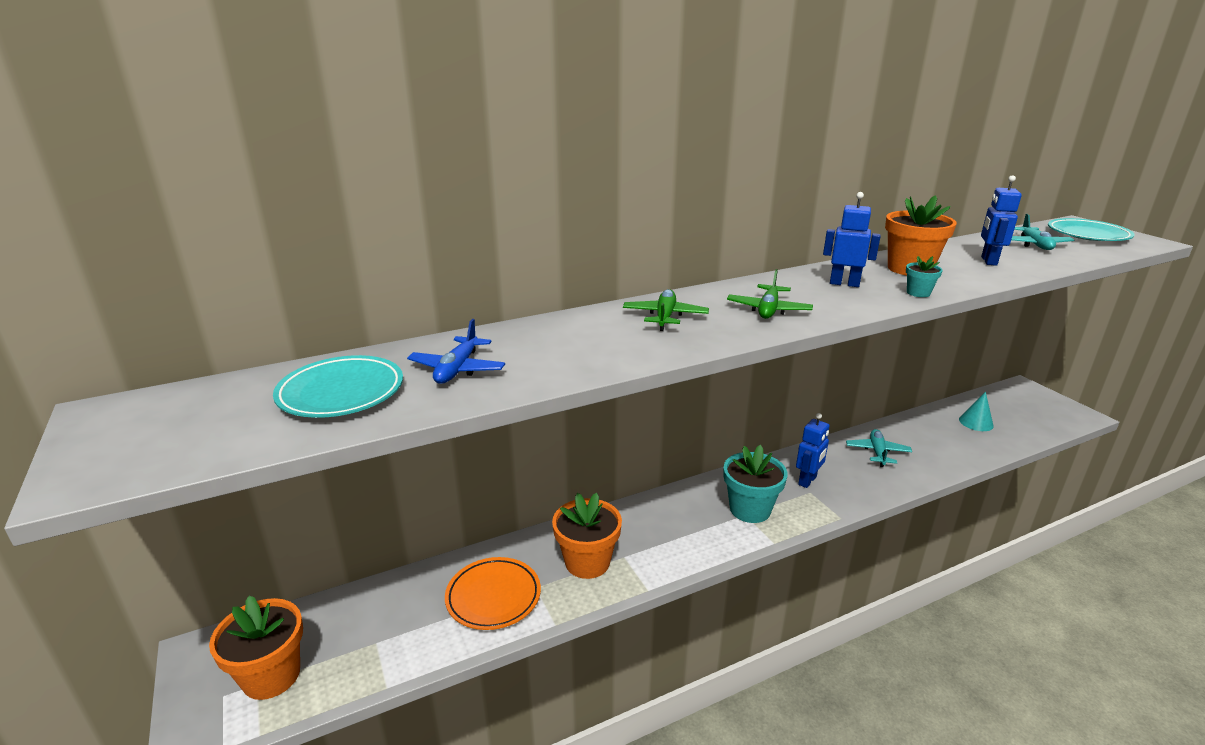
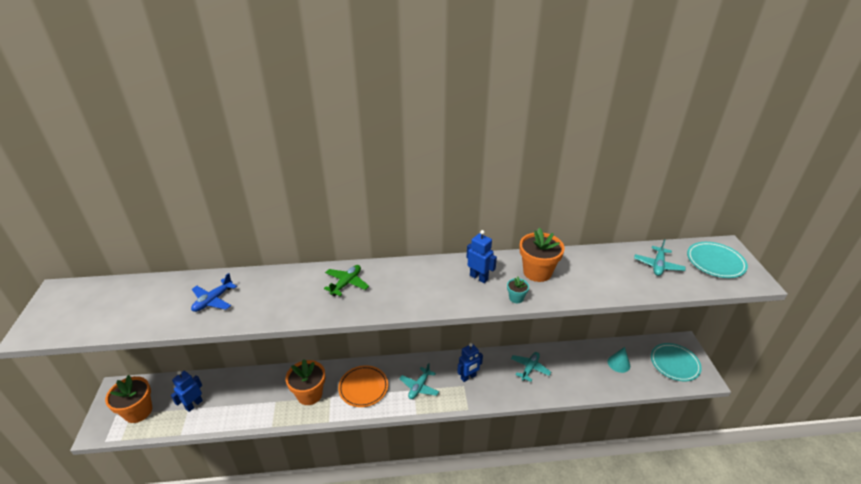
camera: 20 degrees right, 10 degrees up
(341, 392) = (153, 304): turquoise plate -> turquoise plate (674, 364)
(493, 597) = (252, 400): orange plate -> orange plate (363, 388)
(750, 509) = (419, 387): turquoise flower pot -> turquoise plane
(768, 310) = (409, 291): green plane -> none
(988, 261) = (601, 276): blue robot -> blue robot (194, 404)

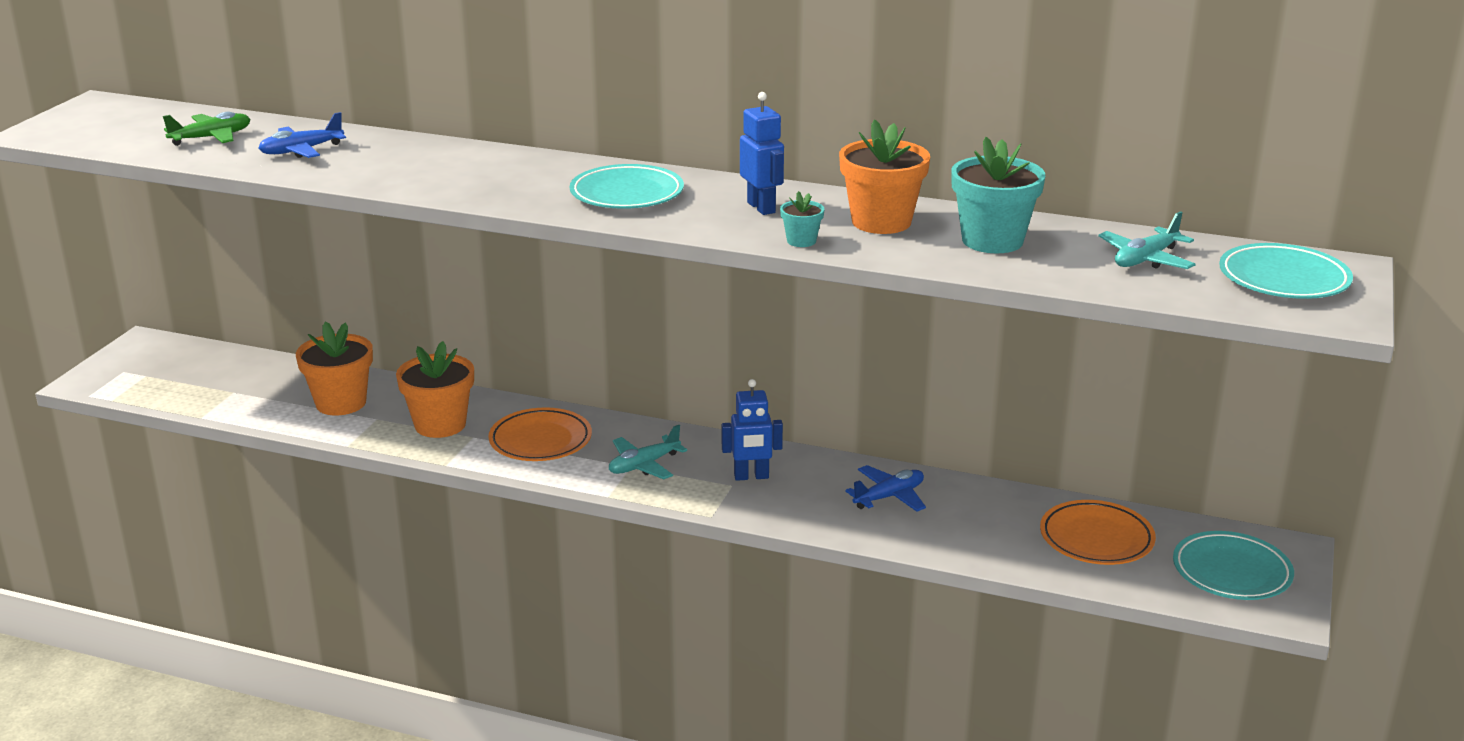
camera: 25 degrees right, 10 degrees down
(138, 411) = (158, 376): orange flower pot -> orange flower pot (341, 403)
(194, 404) = (245, 389): blue robot -> none
(346, 283) = (523, 172): green plane -> green plane (211, 138)
(410, 286) = (627, 194): none -> turquoise plate
(530, 368) = (889, 497): turquoise plane -> blue plane
(592, 271) = (992, 241): none -> turquoise flower pot
(618, 363) = (1096, 539): turquoise cone -> orange plate

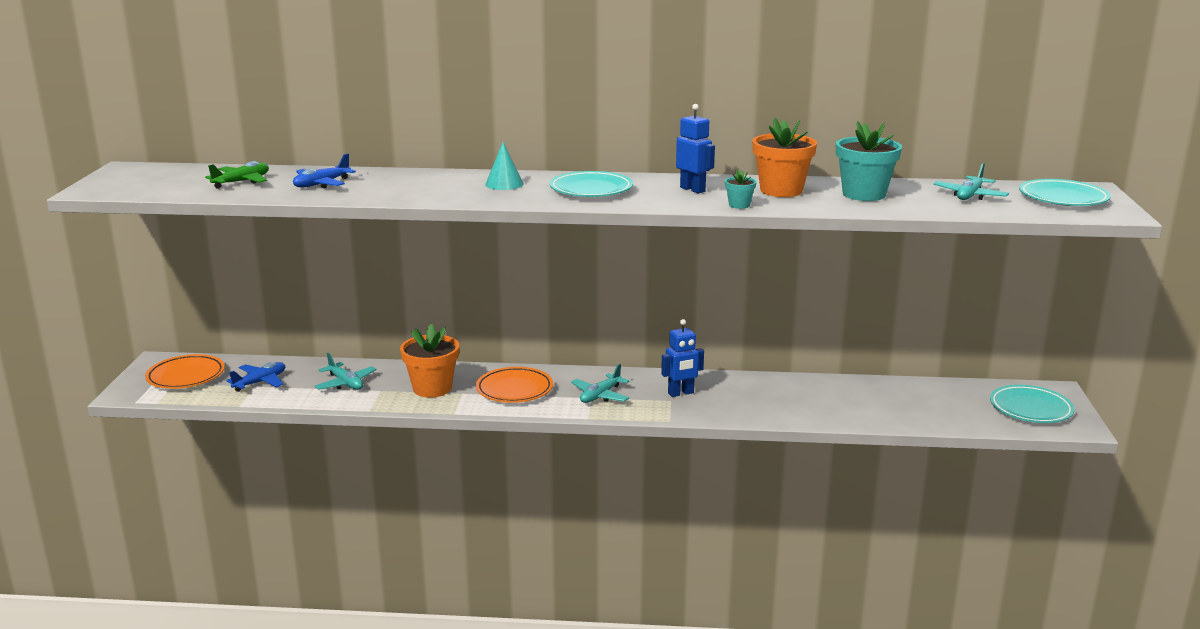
camera: 15 degrees left, 5 degrees down
(341, 403) = (345, 383): orange flower pot -> turquoise plane
(523, 173) = (504, 184): none -> turquoise cone
(889, 497) = (783, 393): blue plane -> blue plane (260, 382)
(1096, 539) = (934, 401): orange plate -> orange plate (186, 376)

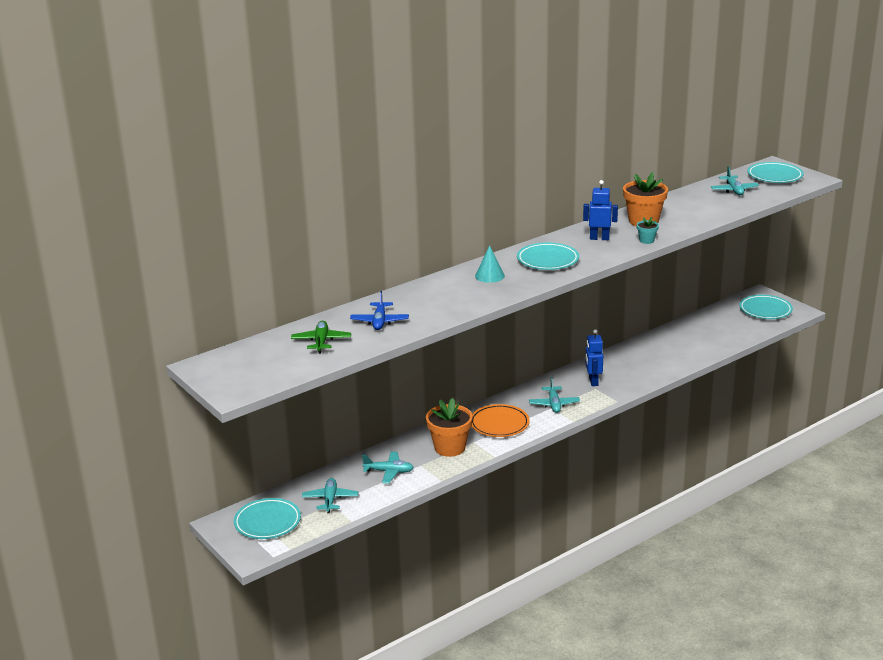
camera: 40 degrees left, 5 degrees up
(186, 376) = (267, 522): orange plate -> turquoise plate
(260, 382) = (330, 499): blue plane -> turquoise plane
(681, 393) = (593, 381): blue robot -> blue robot turned 150 degrees clockwise
(864, 194) = (687, 208): turquoise flower pot -> none

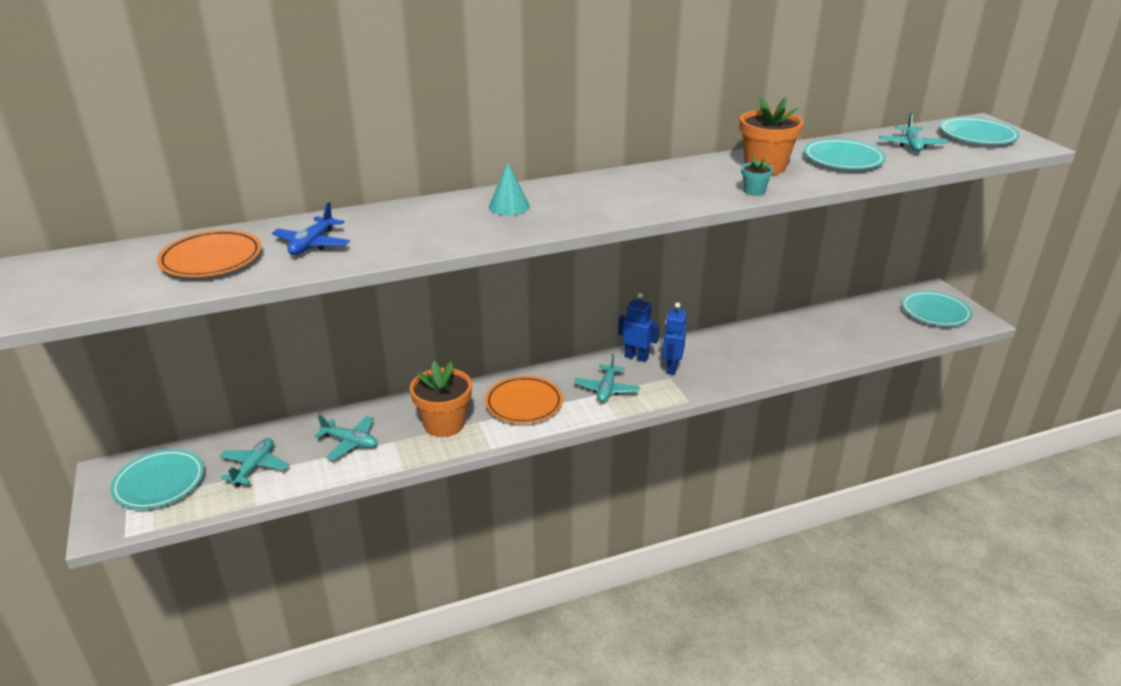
camera: 15 degrees right, 5 degrees up
(321, 342) = (211, 259): green plane -> orange plate
(547, 260) = (601, 198): turquoise plate -> turquoise plate (843, 159)
(599, 238) = (691, 180): blue robot -> blue robot (636, 357)

